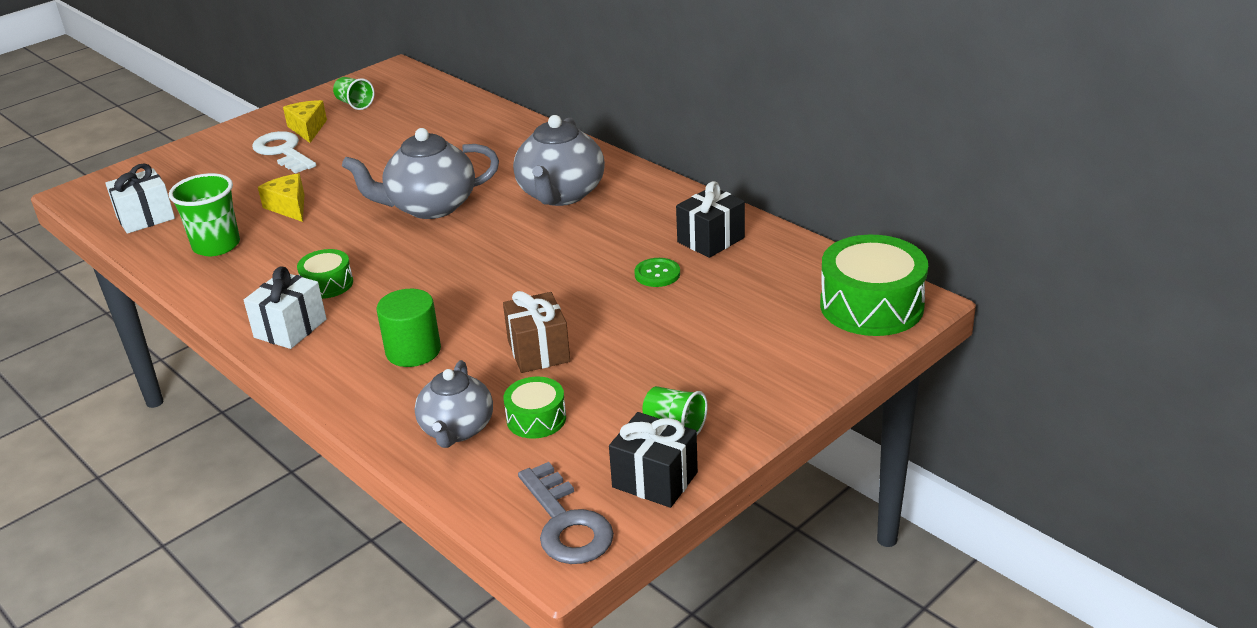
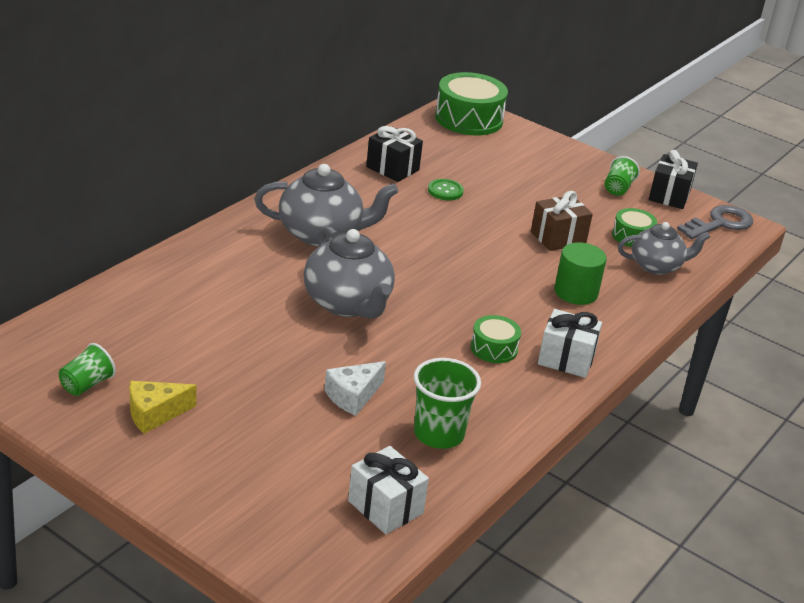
camera: 105 degrees left, 0 degrees up
(283, 151) = (217, 424): white key -> none
(289, 207) = (353, 396): yellow cheese -> white cheese

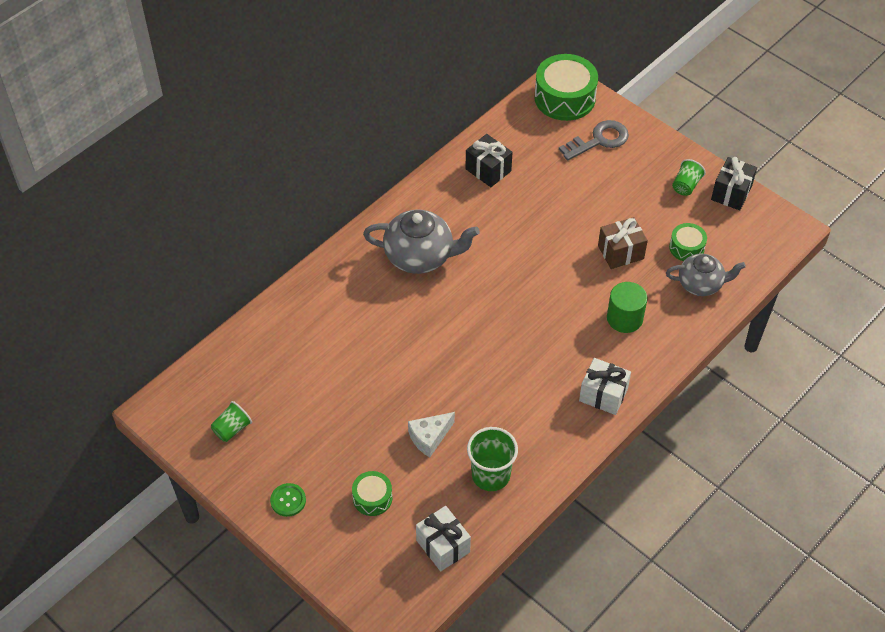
camera: 10 degrees right, 20 degrees up
(155, 414) = (281, 457): yellow cheese -> none
(348, 304) = (434, 337): grey teapot -> none
(445, 191) = (531, 197): green button -> green button (288, 500)
(494, 348) = (546, 384): green drum -> green drum (372, 498)
(720, 223) = (770, 227): grey key -> grey key (599, 140)

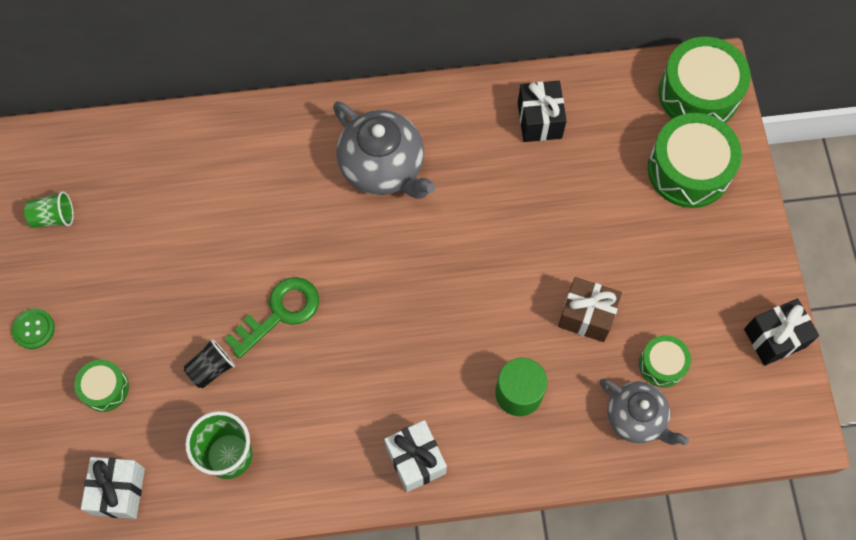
camera: 40 degrees right, 15 degrees up
(429, 437) = (211, 368): white cheese -> black cup
(440, 377) = (280, 312): none -> green key
(599, 140) = (689, 169): grey key -> green drum
(686, 185) = (732, 291): green cup -> none

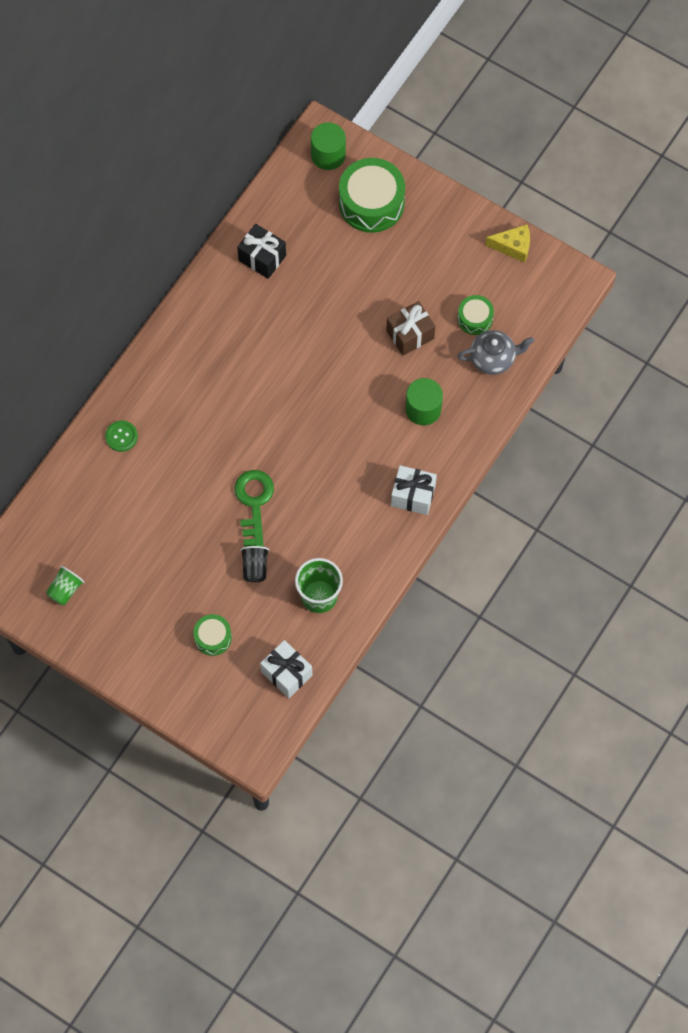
camera: 50 degrees left, 0 degrees up
(34, 329) = (135, 653): green button -> green button (121, 436)
(383, 167) = (211, 371): grey teapot -> none
(698, 93) = (328, 155): green drum -> green cylinder
(774, 338) = (513, 247): black gift -> yellow cheese

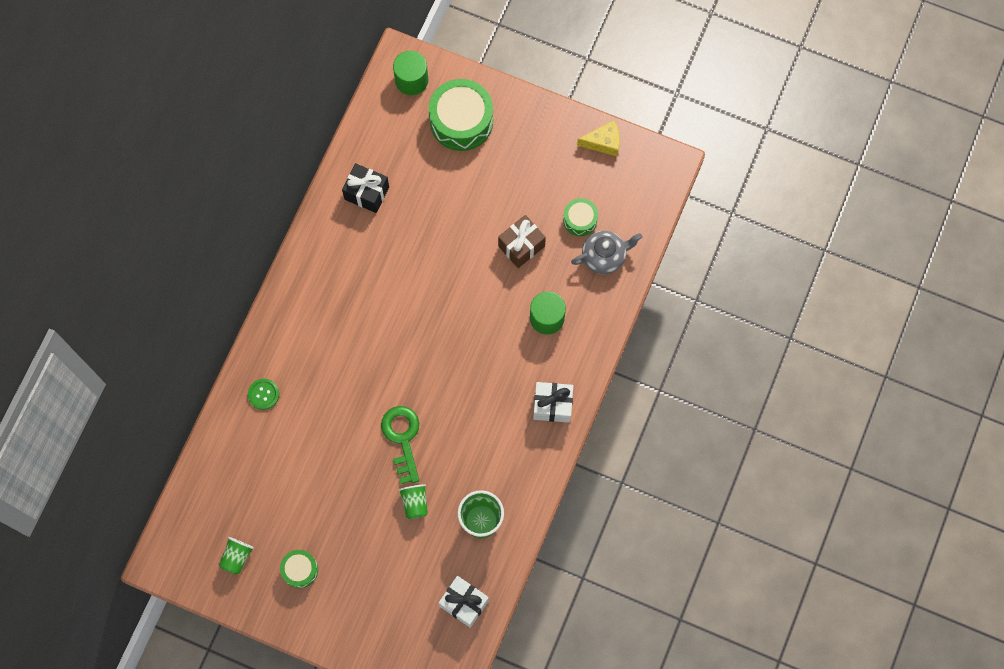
camera: 10 degrees left, 5 degrees up
(213, 637) = (387, 580): green drum -> green drum (300, 570)
(255, 567) = (415, 503): black cup -> green cup

